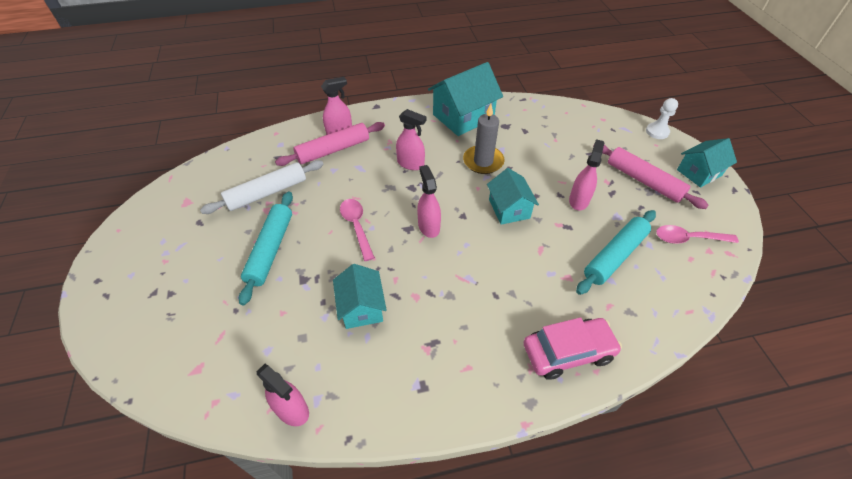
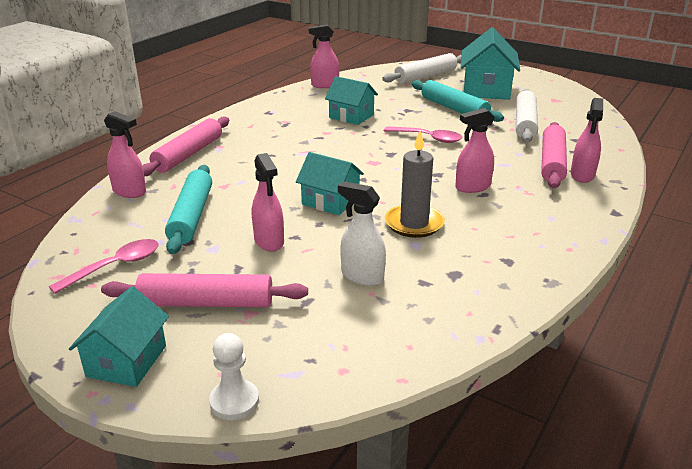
camera: 135 degrees right, 20 degrees down
(177, 334) = (425, 76): none -> white rolling pin
(428, 226) = (378, 161): pink spray bottle -> pink spray bottle (130, 192)
(463, 117) = (516, 255): turquoise house -> turquoise house (486, 89)
(550, 149) = (362, 276): none -> white spray bottle
(568, 352) = (188, 154): pink car -> pink rolling pin

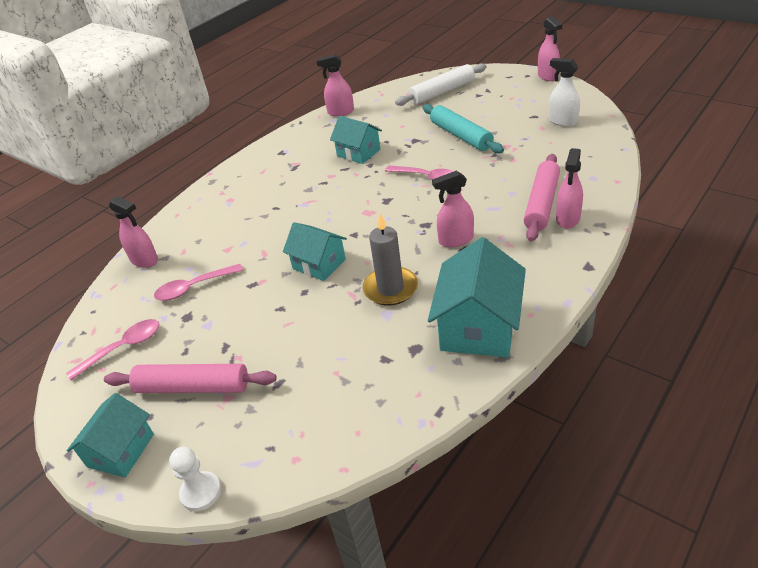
camera: 10 degrees right, 10 degrees up
(188, 154) = (201, 211): pink rolling pin -> none
(191, 216) = (193, 287): turquoise rolling pin -> pink spoon
(269, 241) = (256, 315): pink spray bottle -> pink spray bottle (548, 76)
(362, 276) = (331, 353): white spray bottle -> white spray bottle (562, 121)
(486, 89) = (499, 106): turquoise house -> turquoise house (478, 327)
(525, 123) = (527, 151): white rolling pin -> none

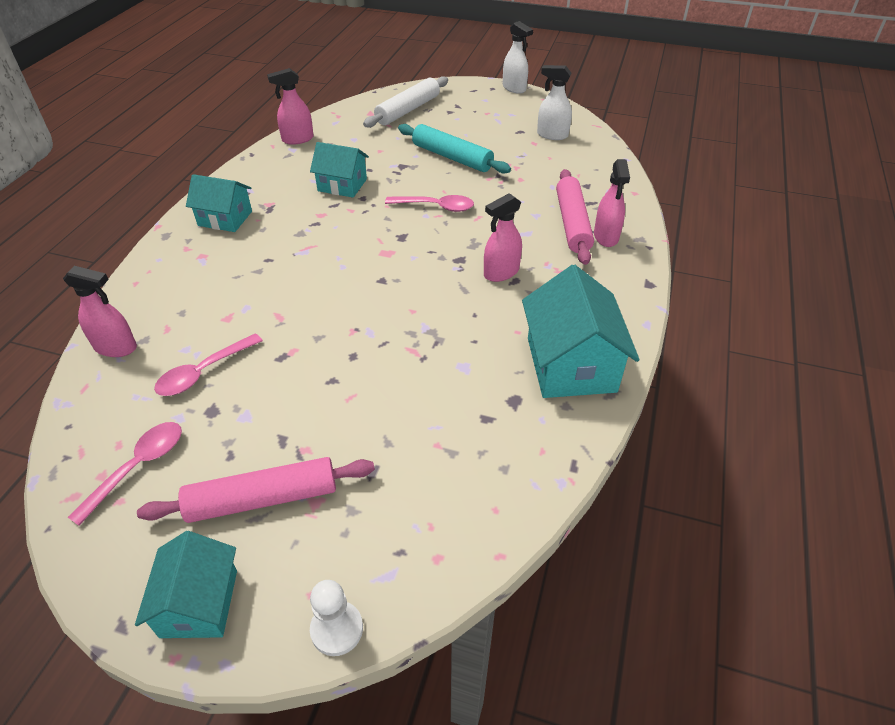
camera: 25 degrees left, 5 degrees up
(319, 264) = (356, 320): turquoise house -> turquoise house (225, 218)
(390, 288) = (454, 337): grey candle -> none
(548, 76) = (514, 88): pink spray bottle -> white spray bottle

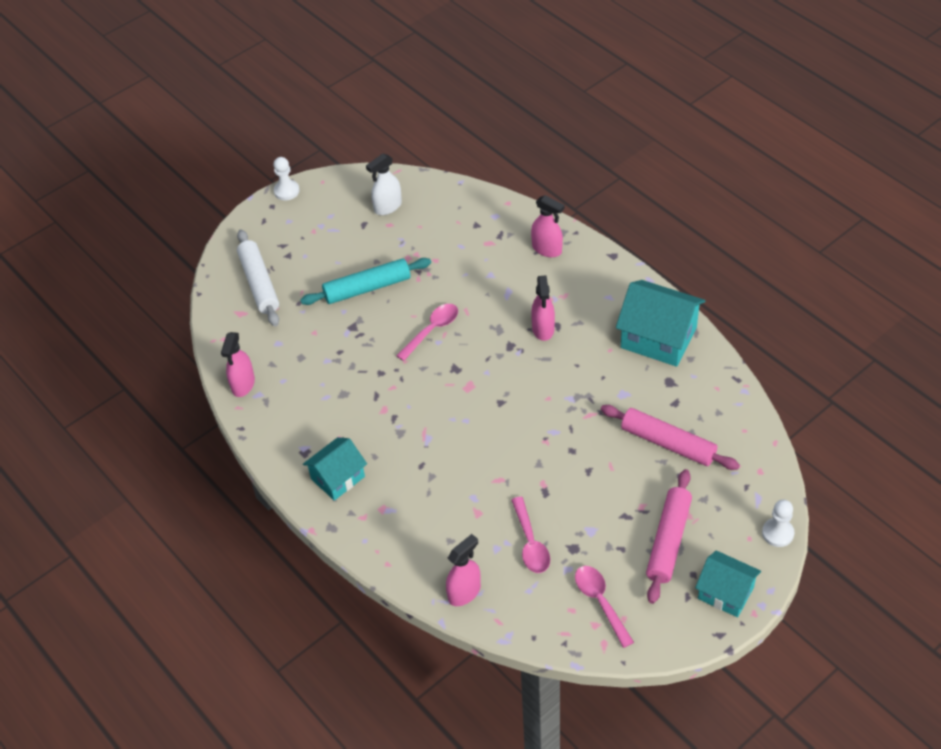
camera: 55 degrees left, 5 degrees up
(342, 185) = (350, 379): turquoise house -> none
(514, 88) = (286, 191): white spray bottle -> white pawn
(572, 223) = (517, 259): pink rolling pin -> pink rolling pin (668, 443)

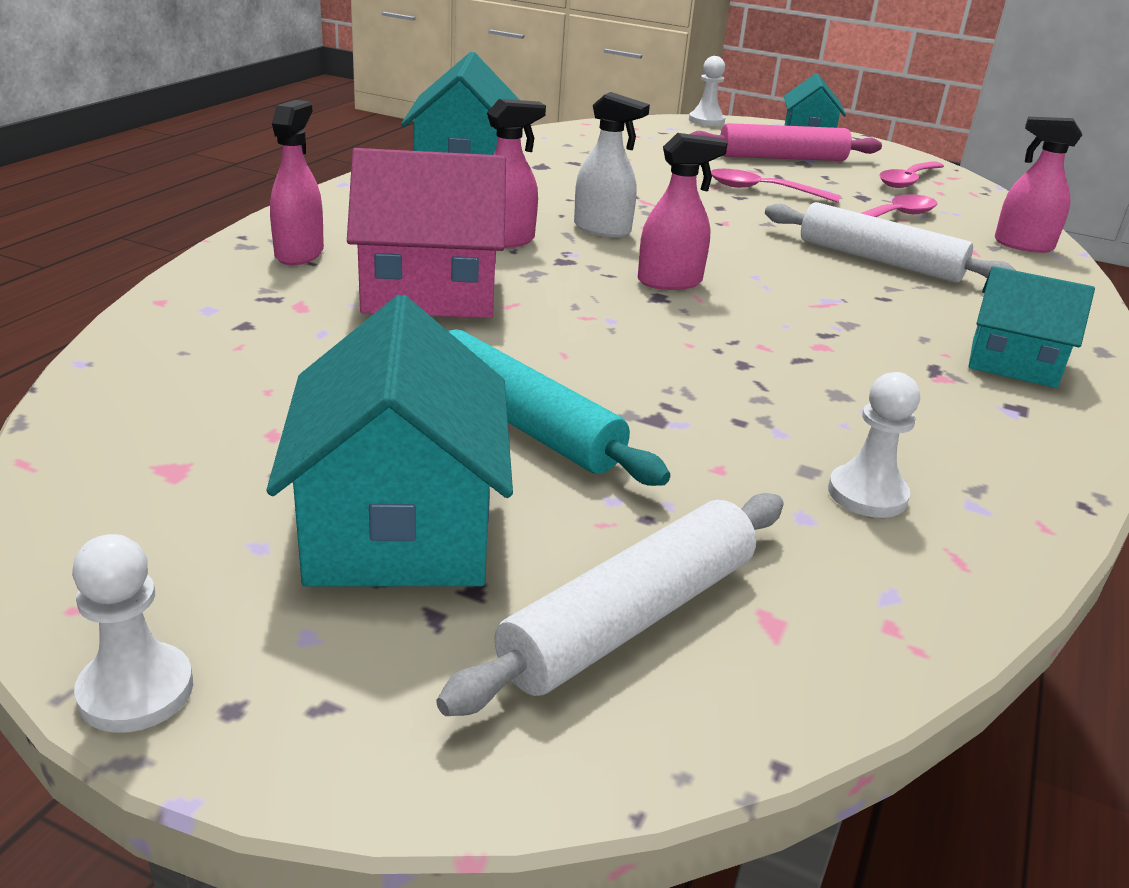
camera: 120 degrees left, 20 degrees down
(243, 384) = (981, 538): pink spray bottle -> pink spray bottle (670, 282)
(279, 366) = (867, 494): none -> white pawn
(323, 245) = (399, 527): none -> turquoise house
(387, 207) = (199, 449): white spray bottle -> white spray bottle (602, 229)
(432, 330) = (588, 329): pink spoon -> pink spoon (763, 191)
(467, 492) = (879, 260): none -> white rolling pin
(488, 286) = (429, 292): none -> pink house
(668, 443) = (644, 163): pink rolling pin -> none

